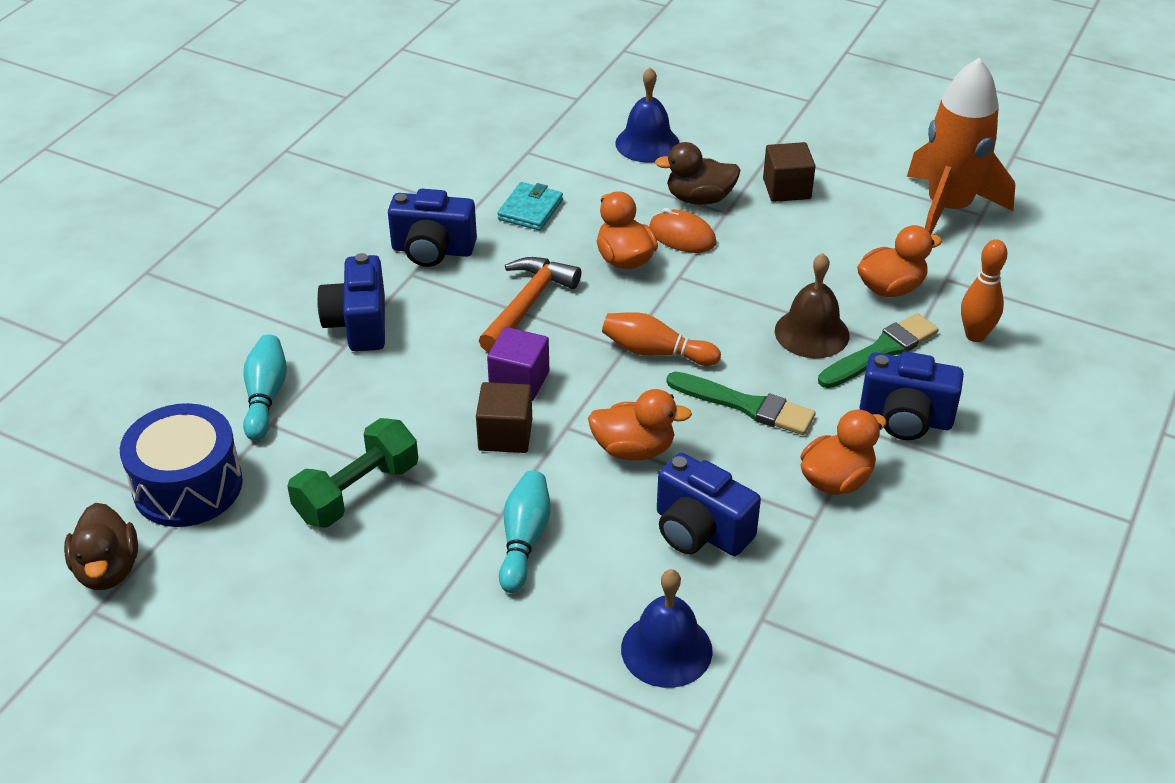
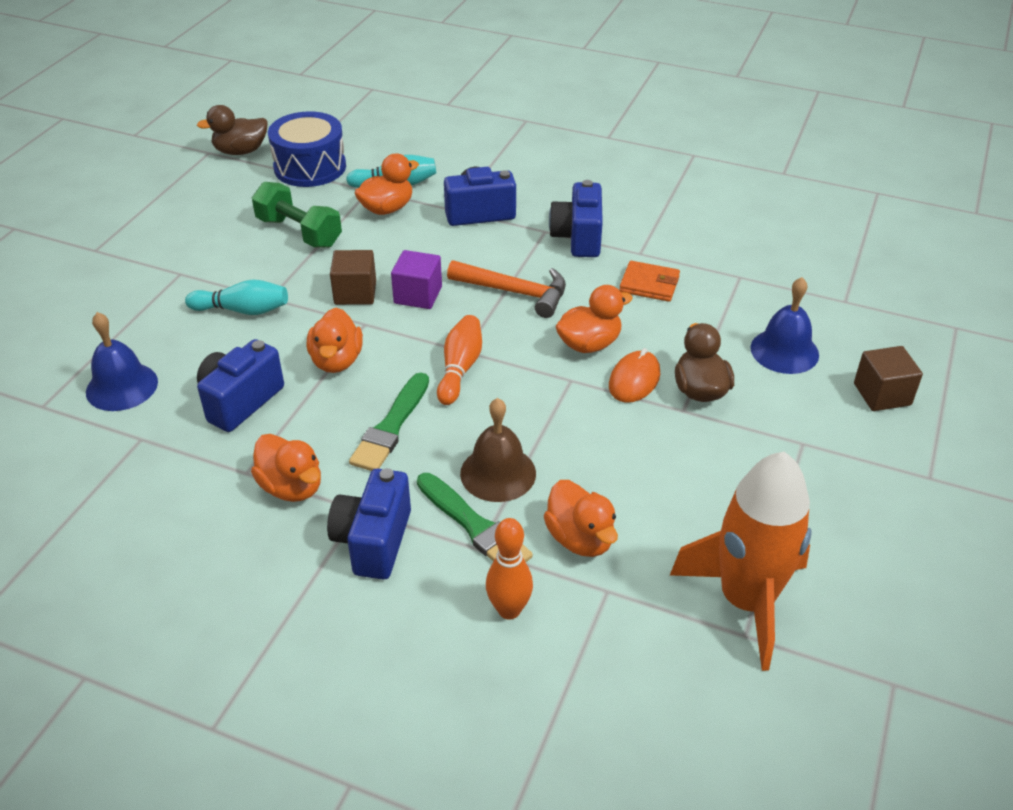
camera: 85 degrees right, 0 degrees up
(324, 406) = (387, 209): none -> orange duck
(530, 210) = (649, 284): turquoise wallet -> orange wallet
(786, 189) = (739, 456): brown cube -> brown cube (882, 394)

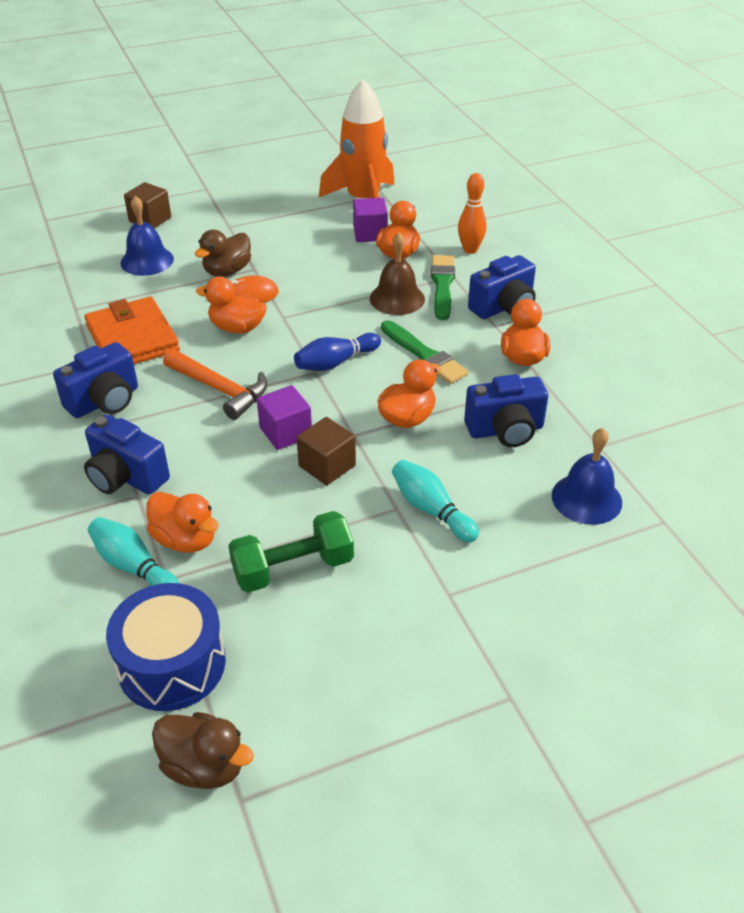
camera: 135 degrees left, 0 degrees up
(299, 232) = (293, 568): green dumbbell -> green dumbbell turned 75 degrees clockwise
(387, 209) = (185, 539): orange duck -> orange duck turned 150 degrees counterclockwise
(391, 426) = (424, 355): green brush -> green brush turned 75 degrees clockwise
(460, 368) = (335, 362): orange bowling pin -> blue bowling pin
(515, 292) = (220, 389): orange hammer -> orange hammer turned 150 degrees clockwise
(649, 284) = (132, 338): orange wallet -> orange wallet, size x1.76
(653, 546) = (370, 234): none -> purple cube

